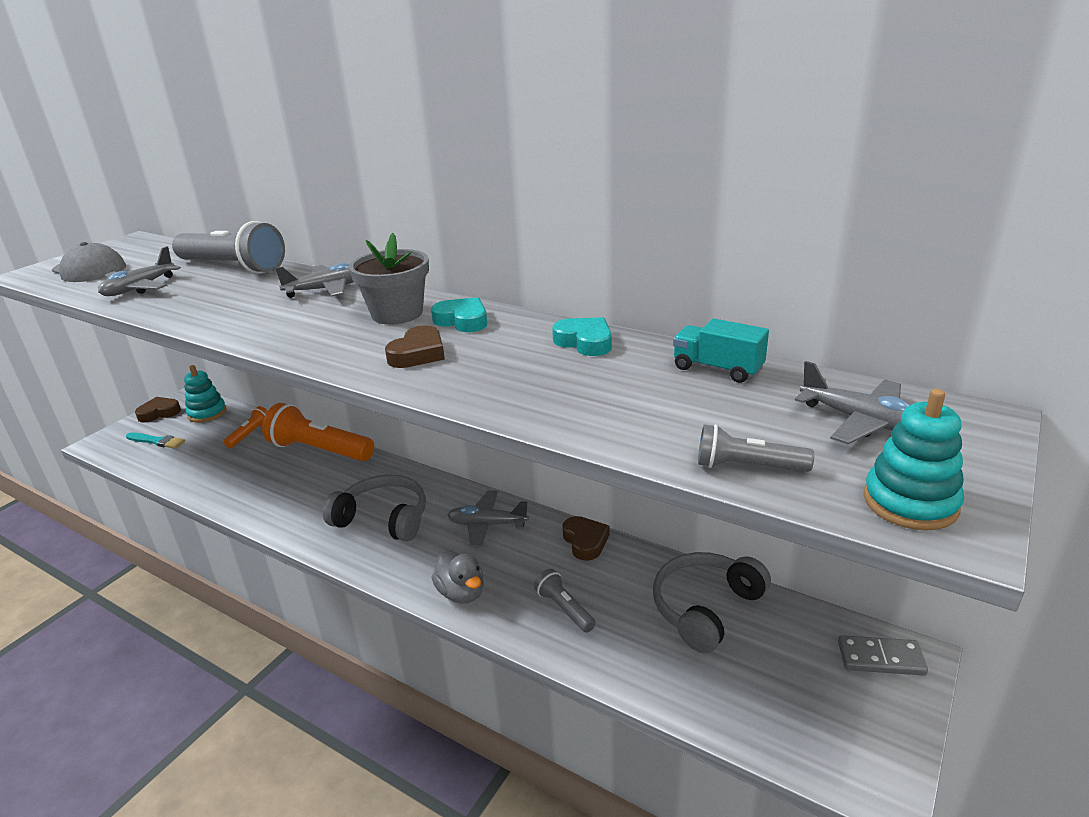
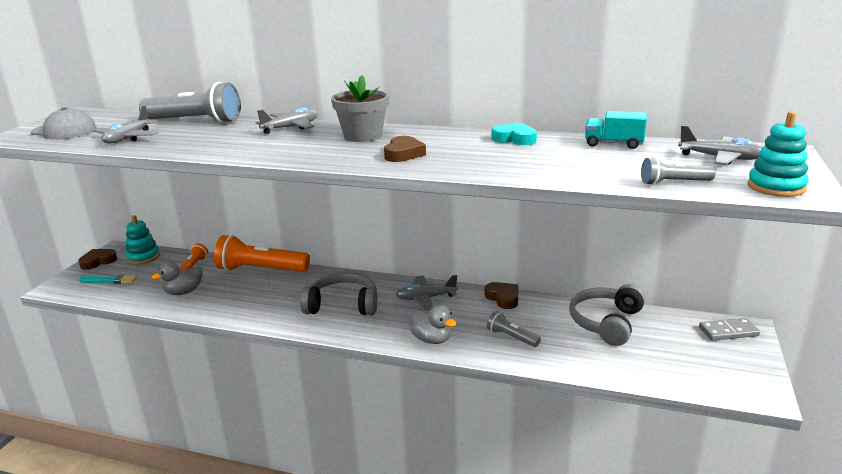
camera: 15 degrees left, 5 degrees down
(221, 469) = (183, 292): none -> grey duck
(462, 320) = (416, 136): turquoise heart -> none

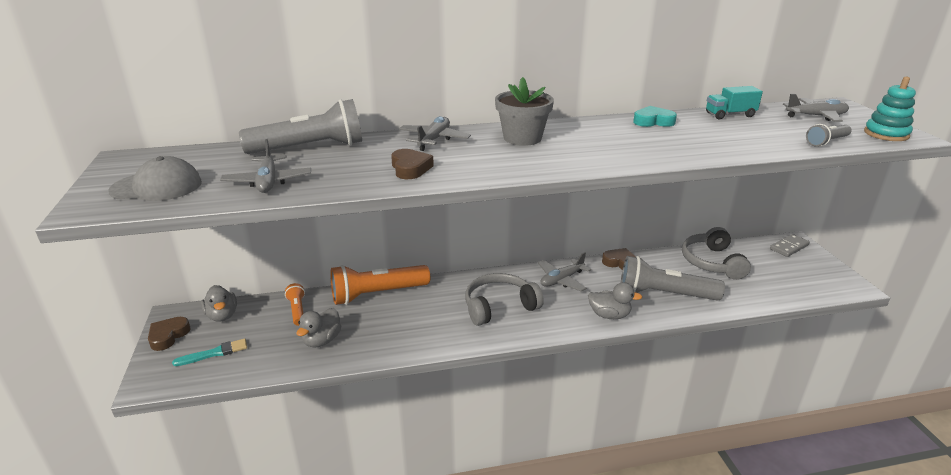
camera: 30 degrees left, 5 degrees up
(143, 257) = (222, 315): turquoise stacking toy -> grey duck
(403, 154) = (594, 151): brown heart -> brown heart (410, 168)
(511, 337) = (664, 294): grey flashlight -> grey flashlight, size x2.03

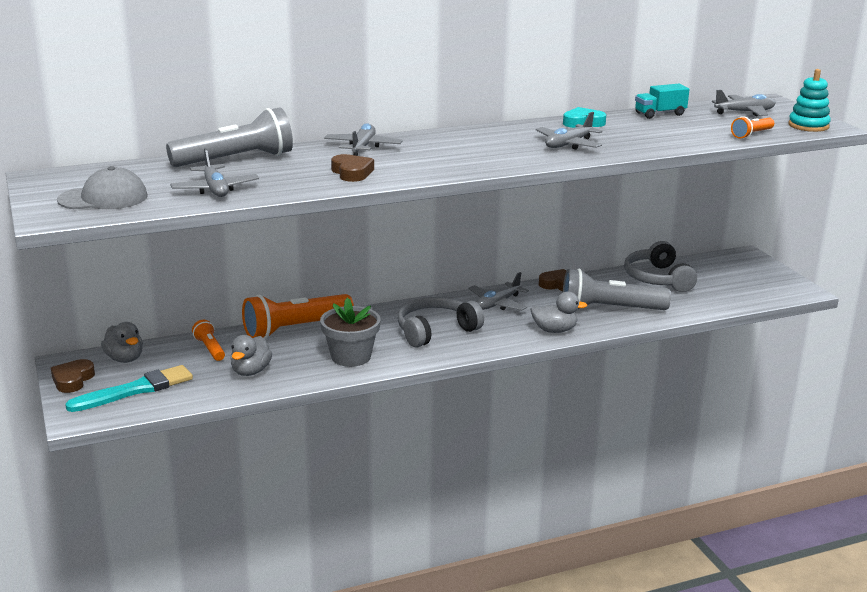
camera: 10 degrees left, 5 degrees down
(214, 353) = (135, 390): turquoise brush -> turquoise brush, size x1.64
(522, 138) = (453, 143): grey flower pot -> grey flower pot (351, 357)
(635, 145) = (568, 144): none -> grey plane
(789, 247) = (739, 260): grey domino -> none
(826, 142) = (751, 134): grey flashlight -> orange flashlight

